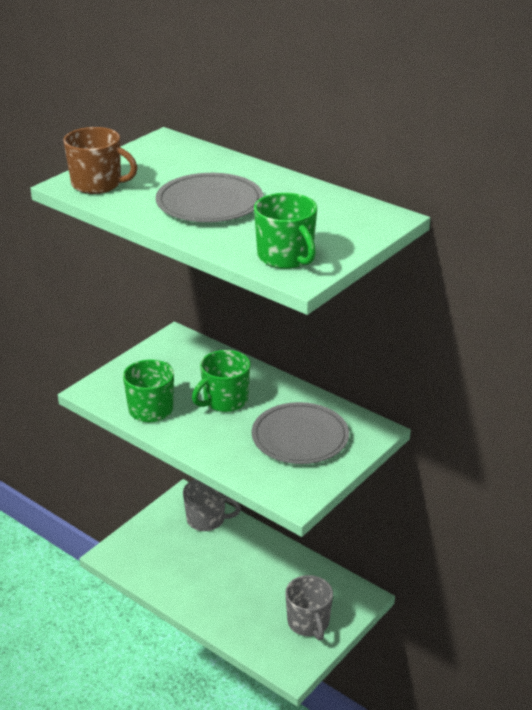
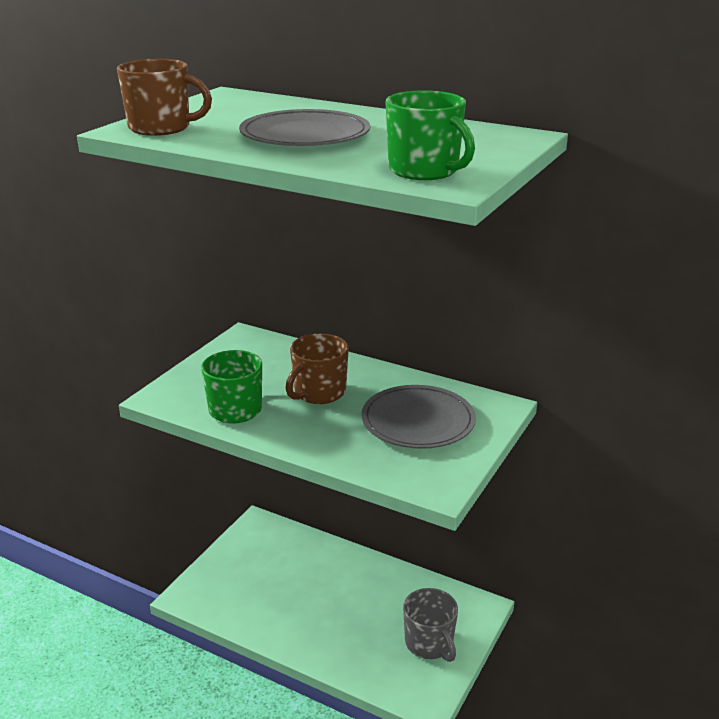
camera: 10 degrees left, 5 degrees down
(206, 519) = (287, 544): grey mug -> none
(224, 400) = (319, 393): green mug -> brown mug

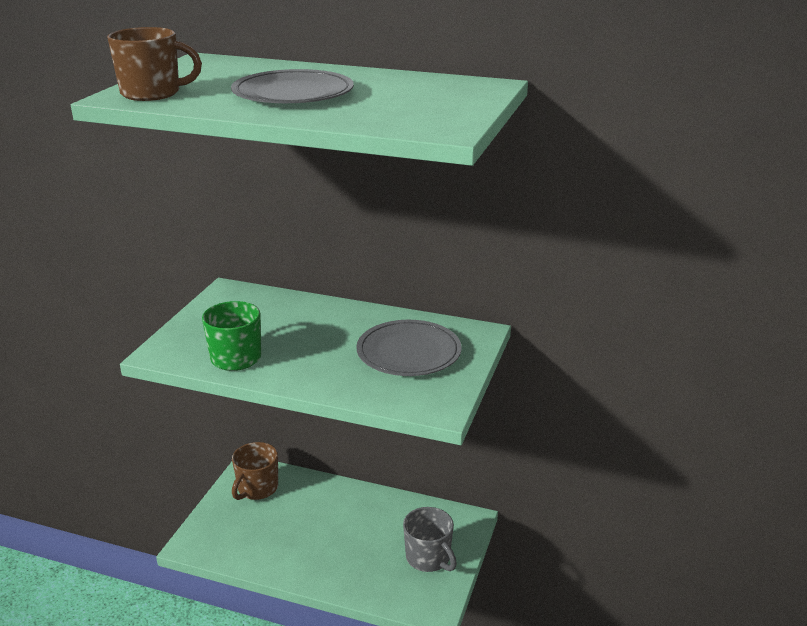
camera: 10 degrees left, 0 degrees up
(319, 393) = (311, 335): brown mug -> brown mug (257, 488)
(425, 171) = (416, 120): green mug -> none

